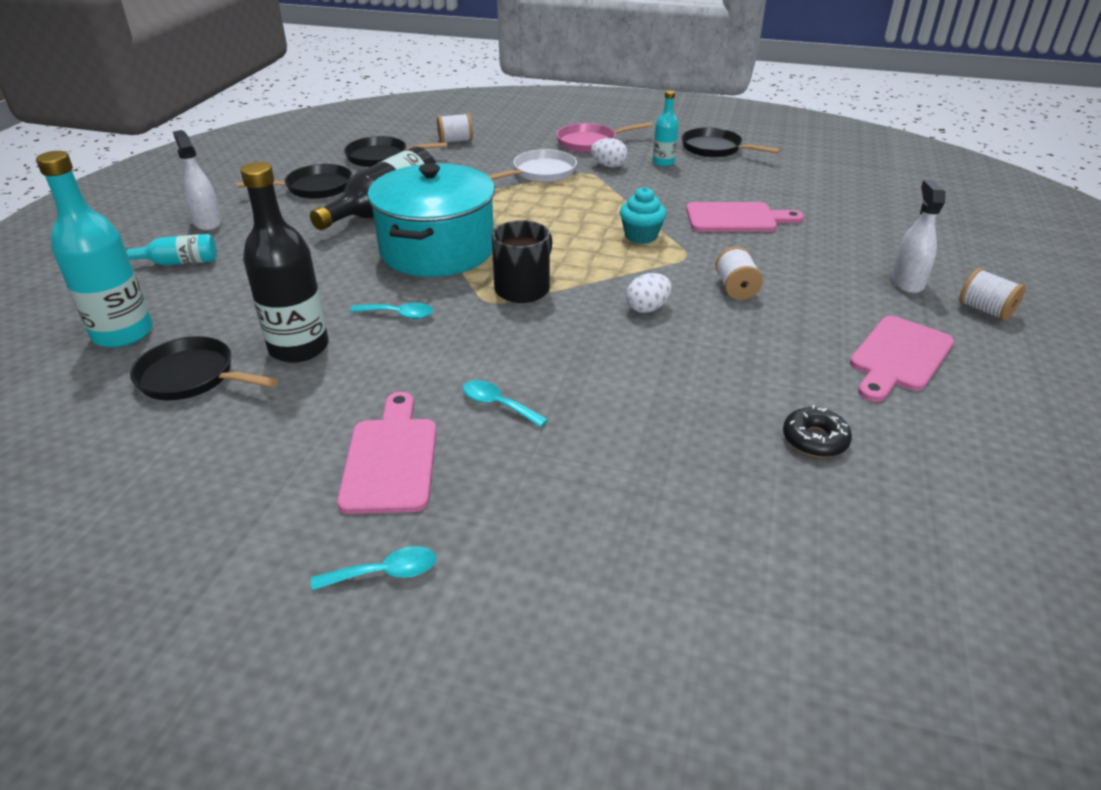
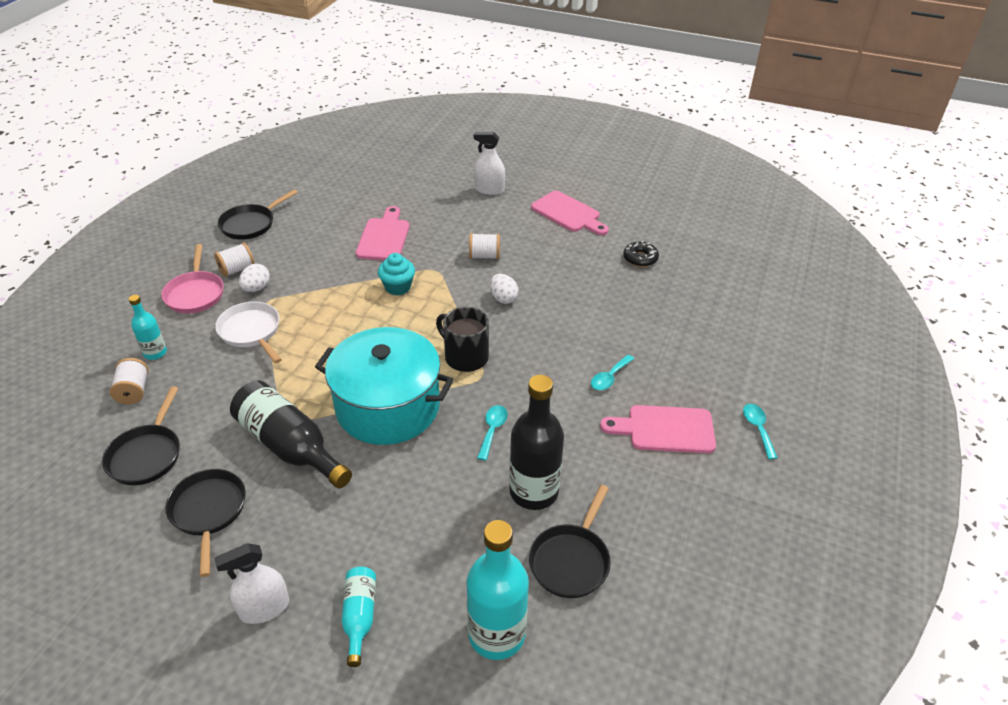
camera: 85 degrees left, 5 degrees up
(663, 162) = (265, 256): turquoise bottle -> turquoise bottle (155, 353)
(985, 310) = (524, 173): white spool -> white spool (237, 270)

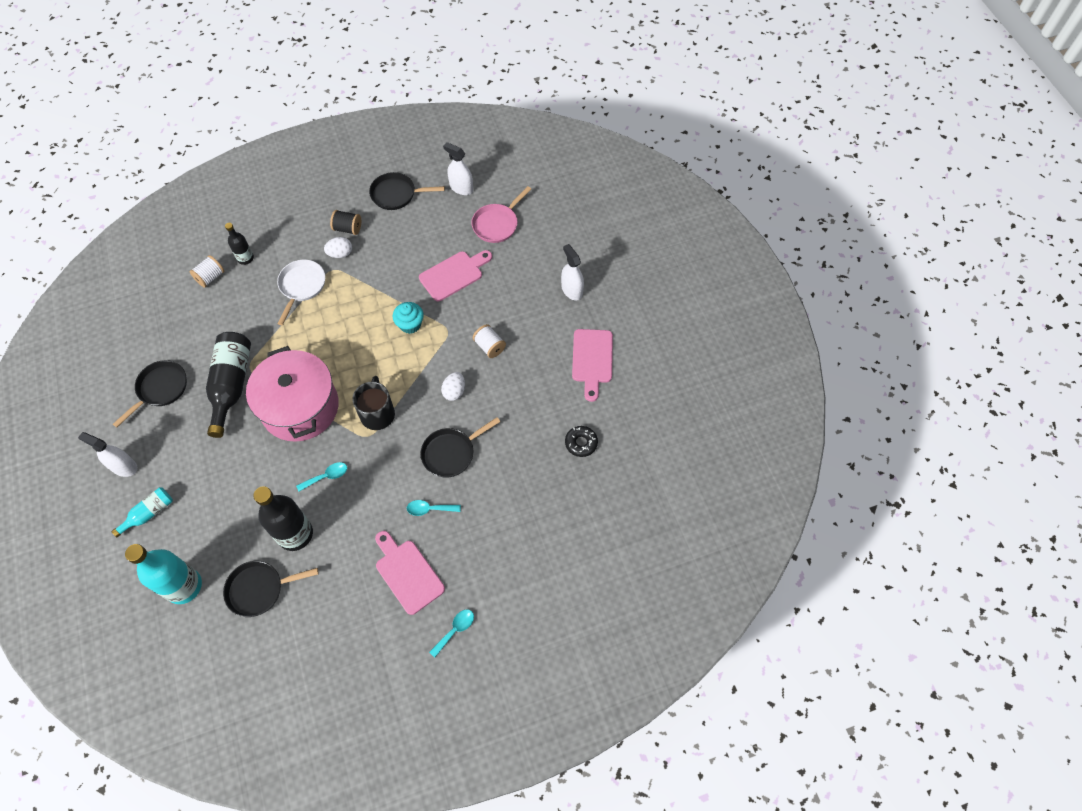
camera: 50 degrees right, 20 degrees up
(147, 455) = (174, 327): black pan -> black pan (451, 453)
(155, 353) = (245, 258): turquoise bottle -> black bottle
(195, 293) = (308, 229): pink pan -> pink pan (497, 224)
(237, 270) = (348, 228): white spool -> black spool
(304, 189) = (461, 188): none -> white spray bottle
(388, 407) = (300, 407): turquoise pot -> pink pot

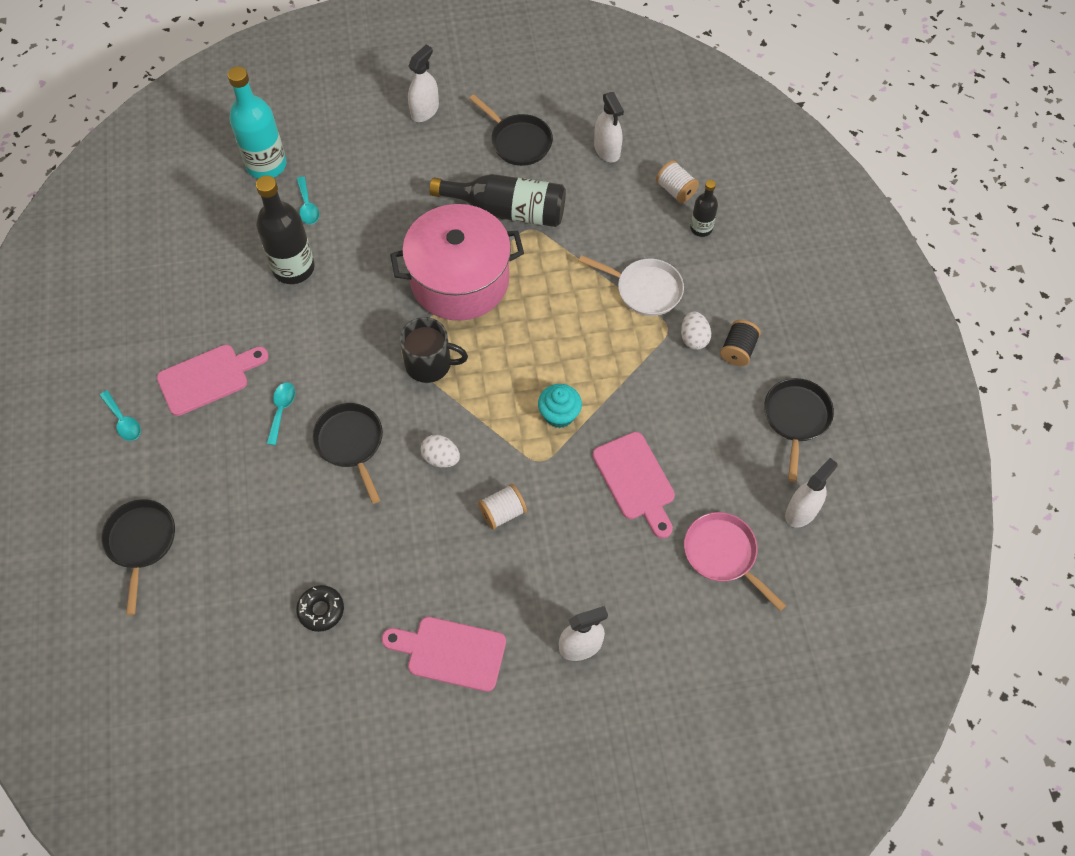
camera: 100 degrees right, 0 degrees up
(149, 513) = (361, 134): turquoise bottle -> none
(170, 326) = (607, 150): none -> white spray bottle
(259, 589) = (239, 232): black pan -> black pan (141, 543)
(326, 476) = (357, 303): turquoise spoon -> turquoise spoon (307, 206)

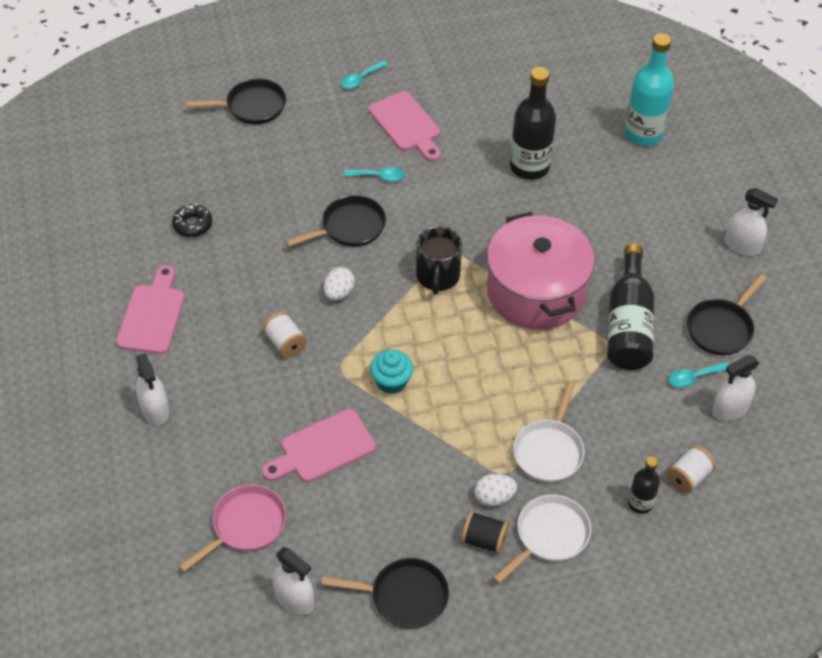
camera: 85 degrees right, 10 degrees down
(307, 206) = (601, 168): turquoise spoon -> turquoise spoon (694, 377)
(733, 300) = (549, 536): none -> white pan

